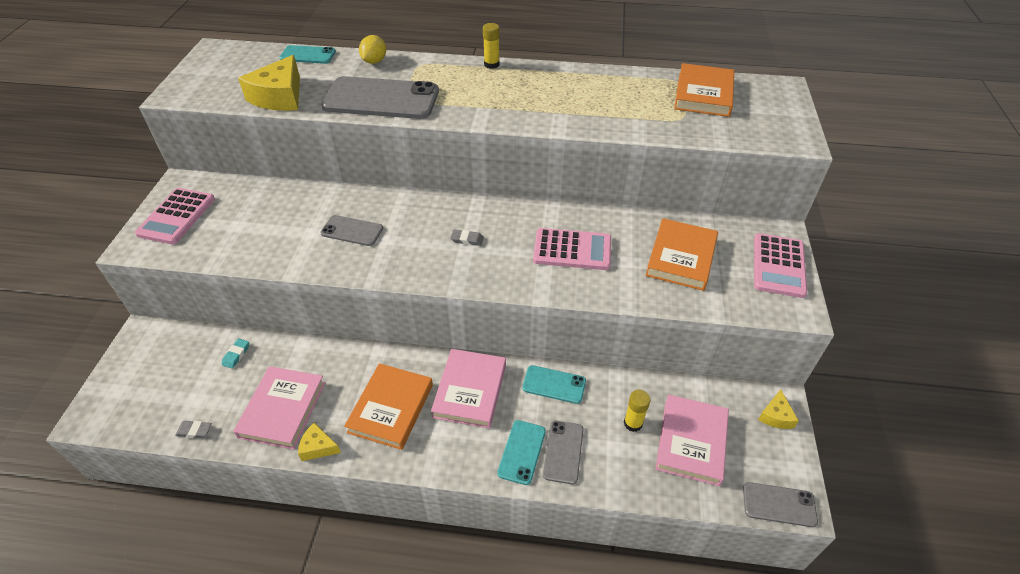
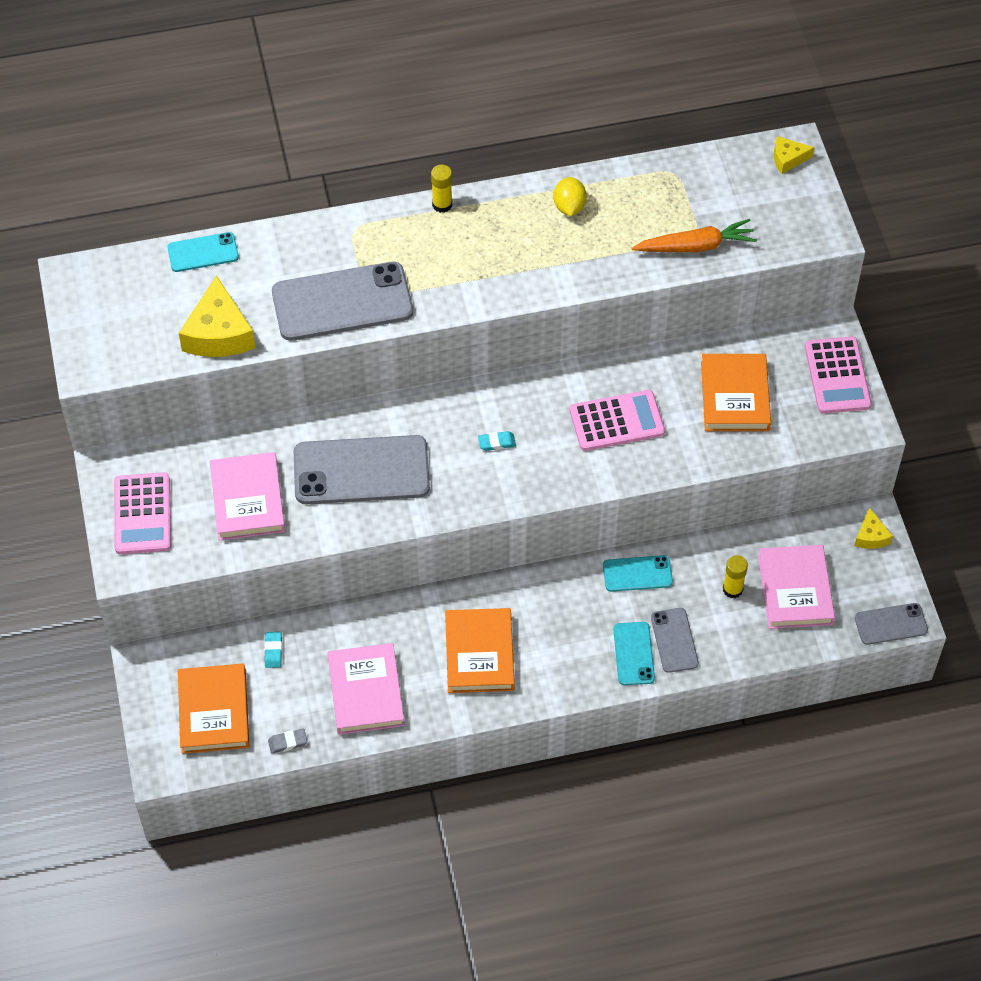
camera: 20 degrees left, 10 degrees up
(318, 447) = (427, 715): yellow cheese -> yellow cheese (788, 159)
(352, 231) = (361, 471): grey phone -> grey phone, size x1.95
(374, 61) = (294, 240): yellow lemon -> yellow lemon (569, 207)
(467, 239) = (496, 443): grey eraser -> turquoise eraser
(470, 390) = (552, 608): pink book -> pink book (248, 499)
(680, 125) = (696, 246): none -> orange carrot
(703, 94) = (708, 187): orange book -> orange book (214, 711)

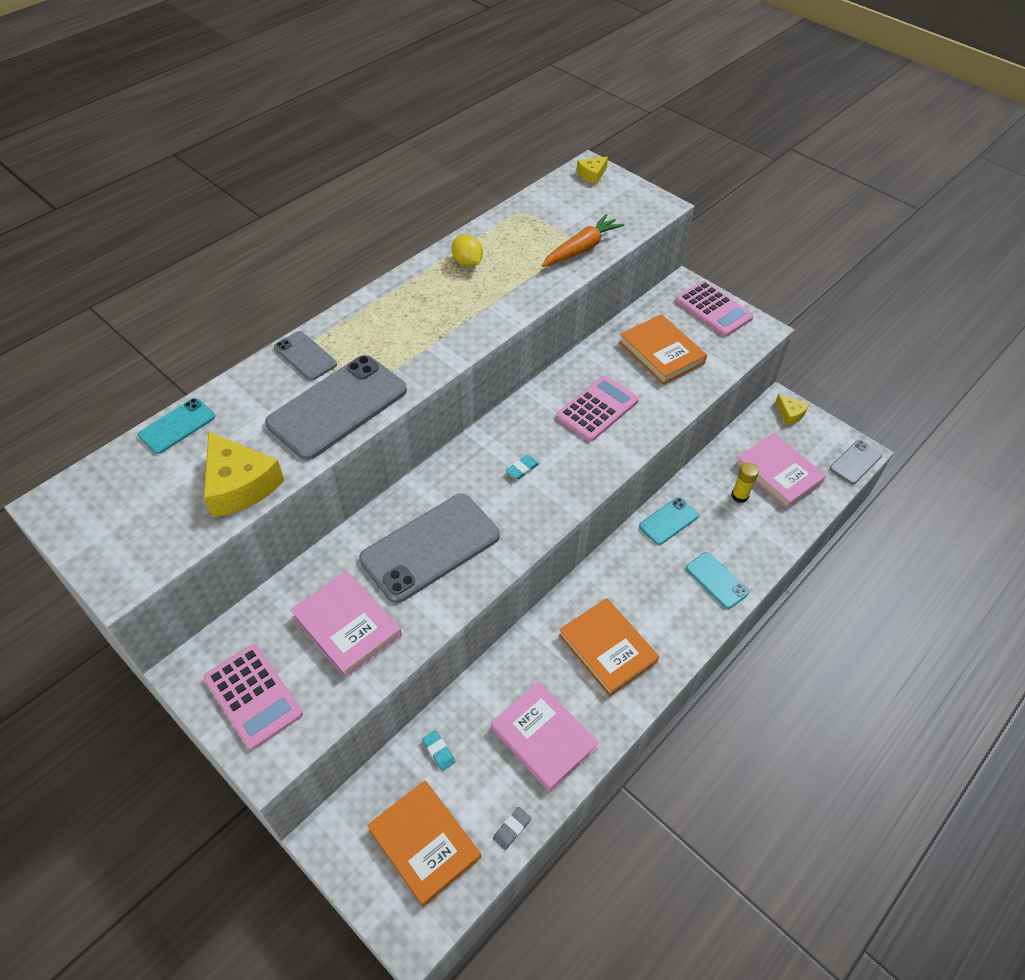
camera: 35 degrees left, 5 degrees down
(442, 204) = (366, 302): yellow glue stick -> none
(674, 640) = (734, 554): grey phone -> grey phone (305, 356)

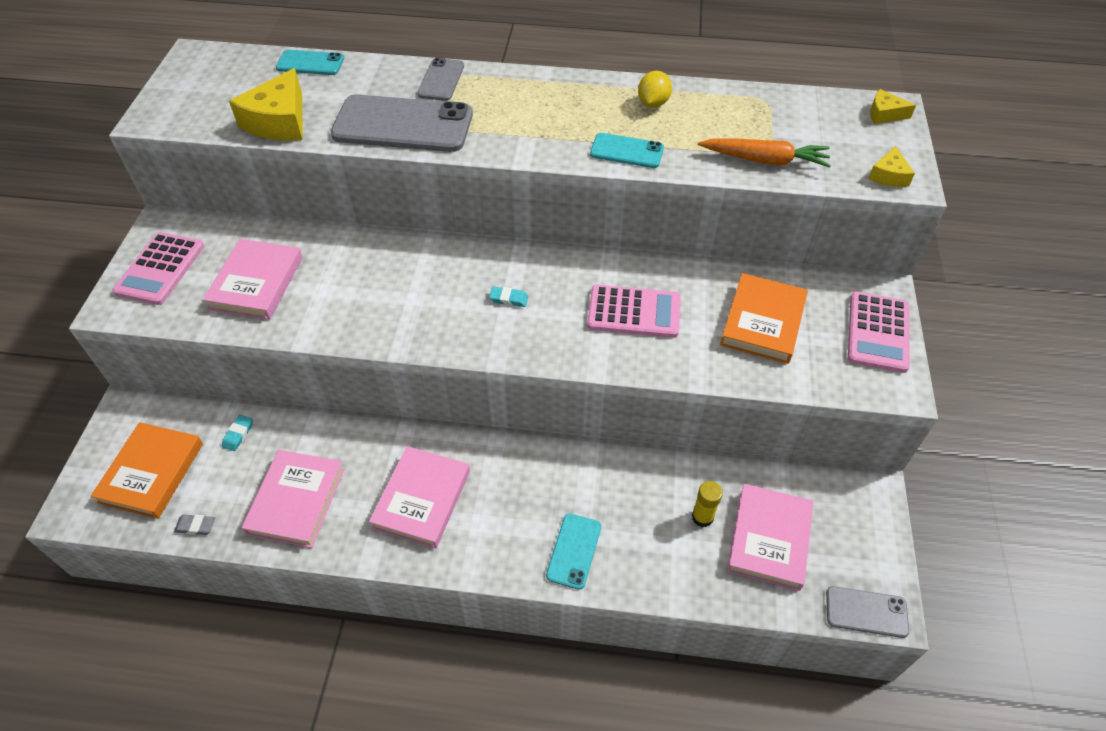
camera: 55 degrees right, 0 degrees up
(430, 547) = (371, 288): grey phone -> none
(607, 648) = (422, 499): orange book -> pink book
(668, 521) = (611, 471): turquoise phone -> turquoise phone (627, 151)
(790, 414) = (868, 508): yellow cheese -> yellow cheese (888, 175)

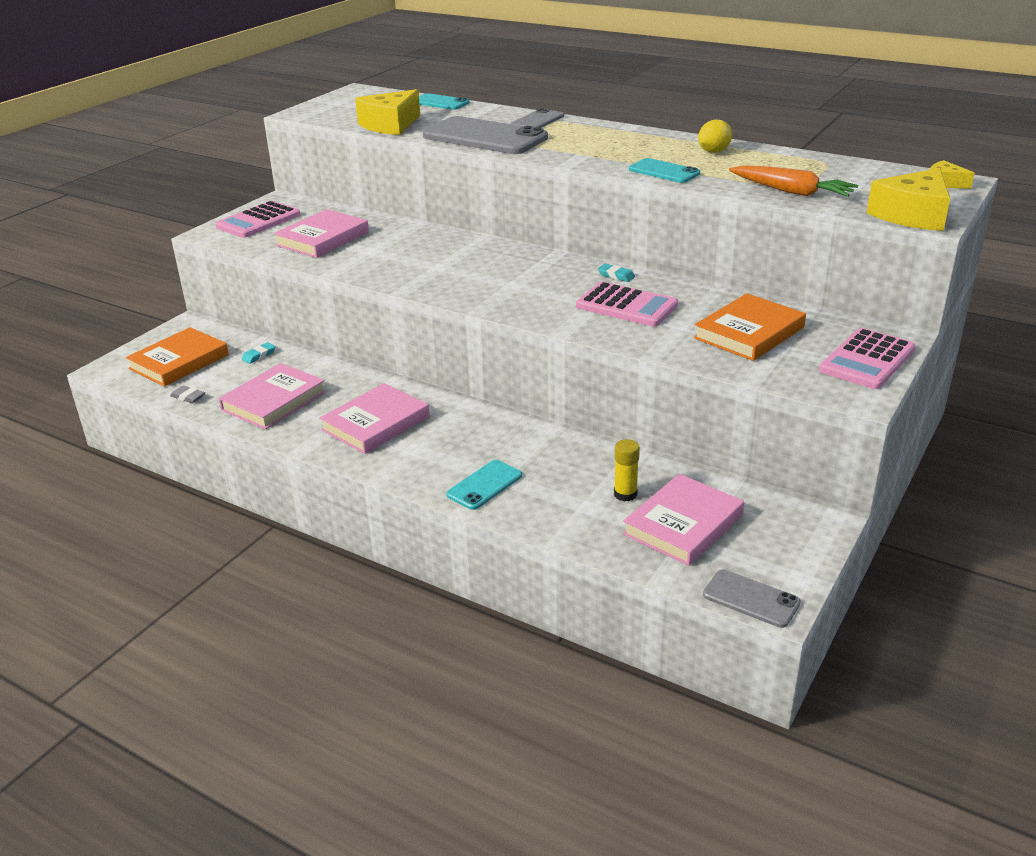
camera: 25 degrees right, 20 degrees down
(509, 299) = (519, 280): turquoise eraser -> turquoise eraser (616, 275)
(888, 175) = (912, 215): yellow cheese -> yellow cheese, size x1.91

